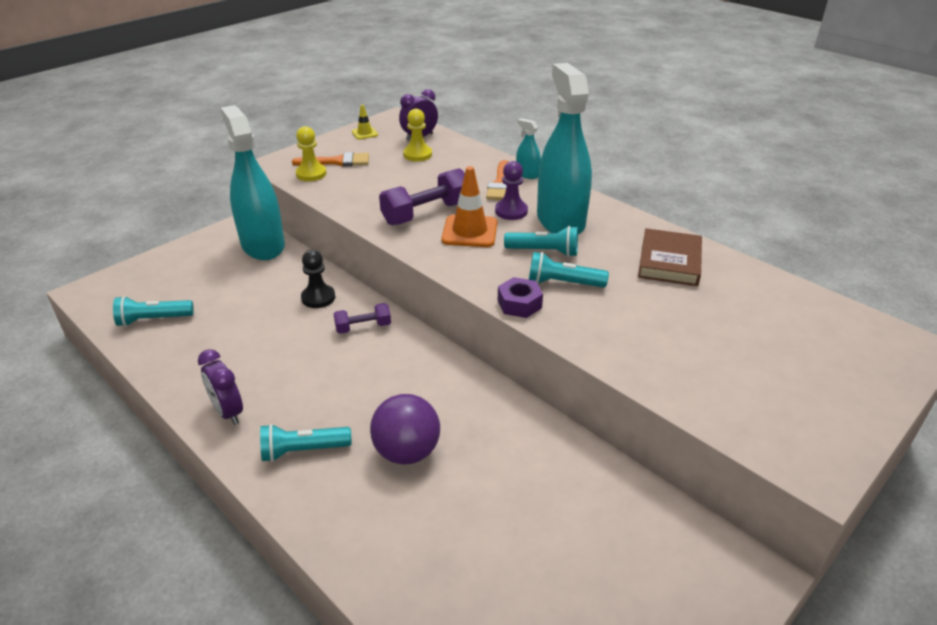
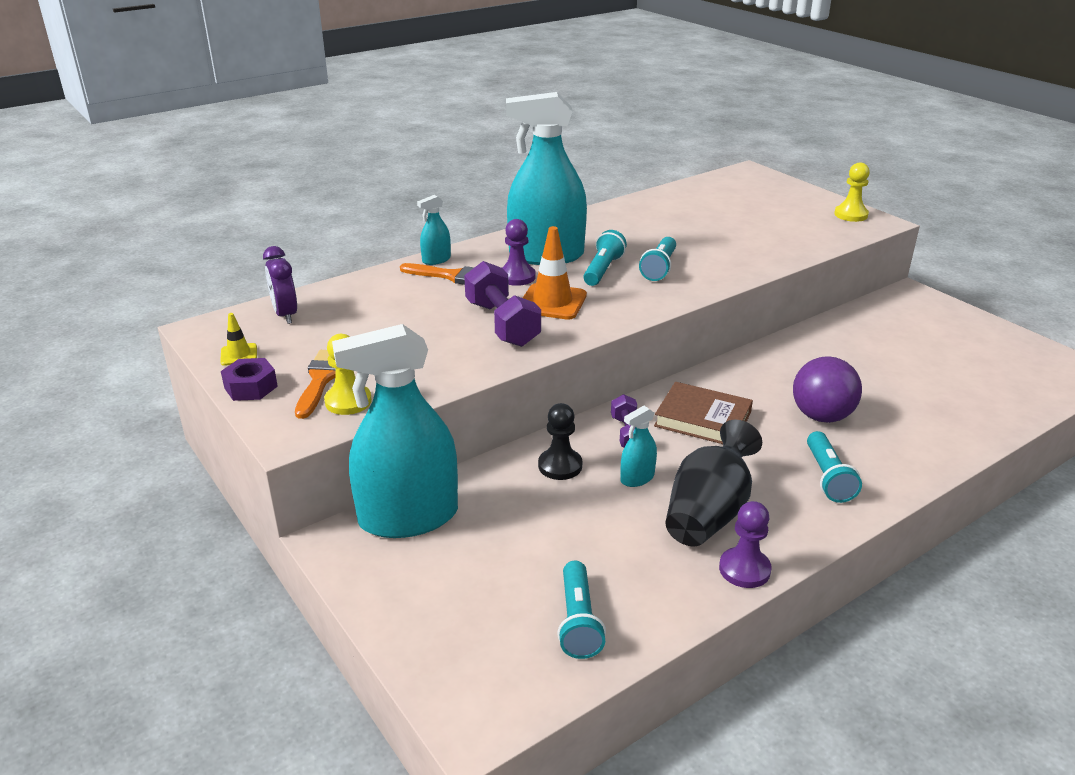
camera: 80 degrees left, 5 degrees down
(188, 394) = (744, 569): none -> purple pawn
(228, 412) = (774, 533): purple clock -> none
(257, 374) = (708, 513): none -> black vase
(303, 335) = (637, 478): none -> turquoise spray bottle
(417, 155) = (340, 319): yellow pawn -> yellow pawn (851, 215)
(519, 304) = (690, 291): purple nut -> purple nut (250, 387)
(669, 262) = (632, 222): brown book -> brown book (702, 419)

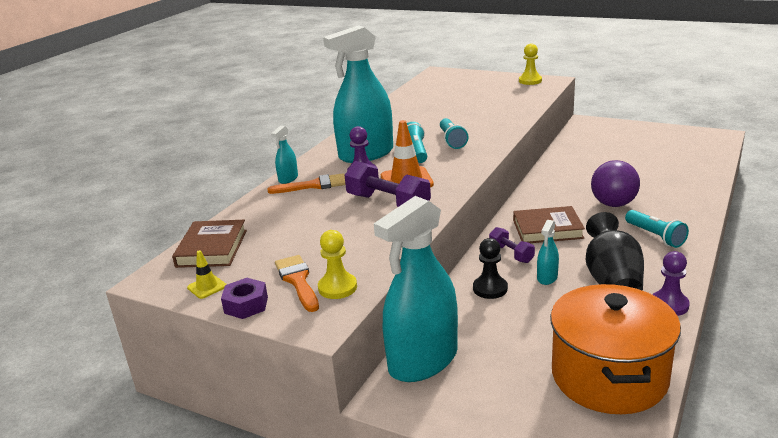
camera: 25 degrees left, 5 degrees down
(285, 315) = (212, 248): purple clock -> brown book
(578, 621) = (609, 377): turquoise flashlight -> orange pot

